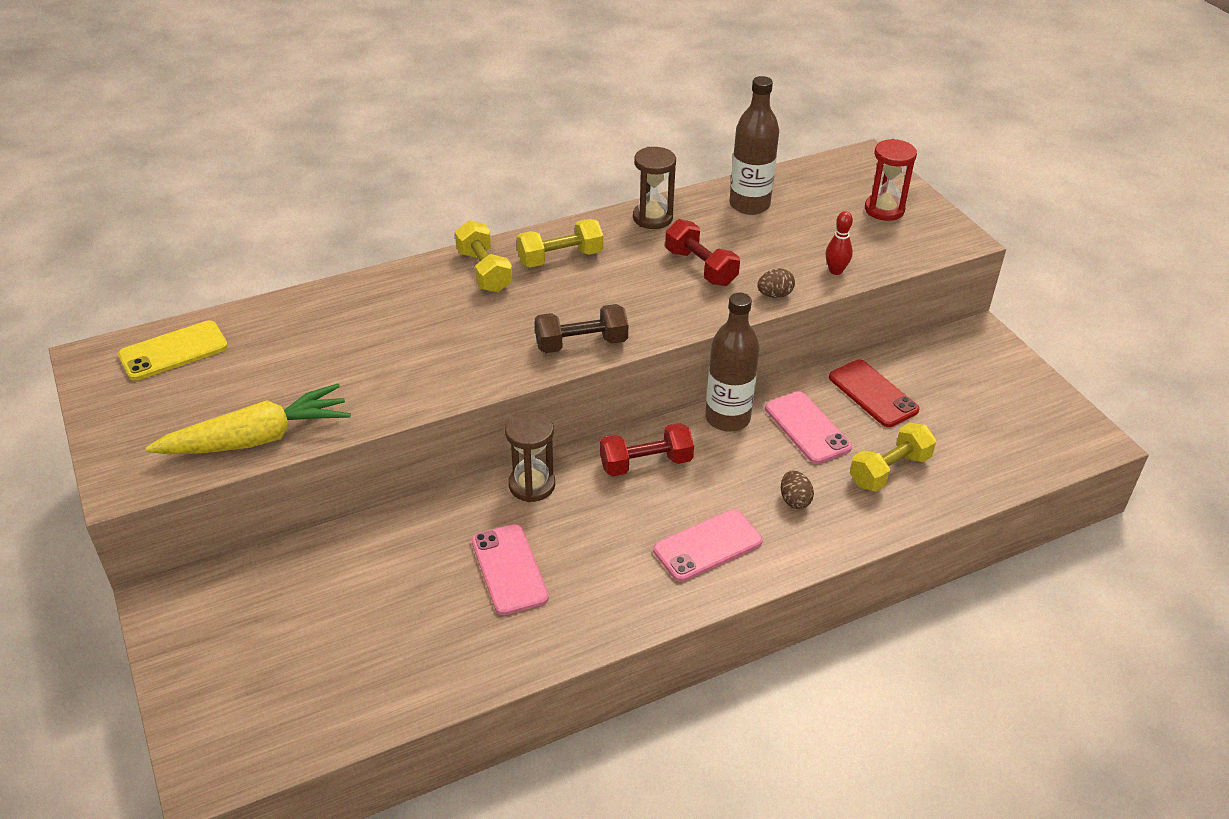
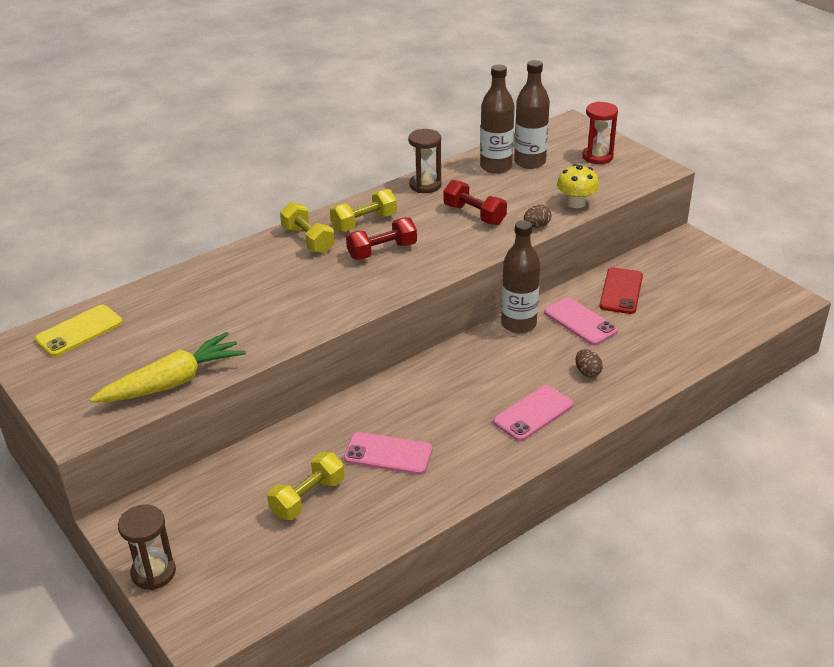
camera: 10 degrees left, 5 degrees down
(509, 569) = (388, 454): pink phone -> pink phone turned 45 degrees counterclockwise
(532, 485) = (385, 393): brown hourglass -> brown hourglass (153, 572)
(581, 344) = (403, 279): brown dumbbell -> none
(646, 463) = (467, 365): red dumbbell -> red dumbbell (382, 251)
(794, 204) = (530, 162): none -> brown bottle
(835, 271) = (576, 203): red bowling pin -> yellow mushroom
(873, 394) = (621, 291): red phone -> red phone turned 60 degrees clockwise
(889, 470) = (650, 341): yellow dumbbell -> yellow dumbbell (308, 498)

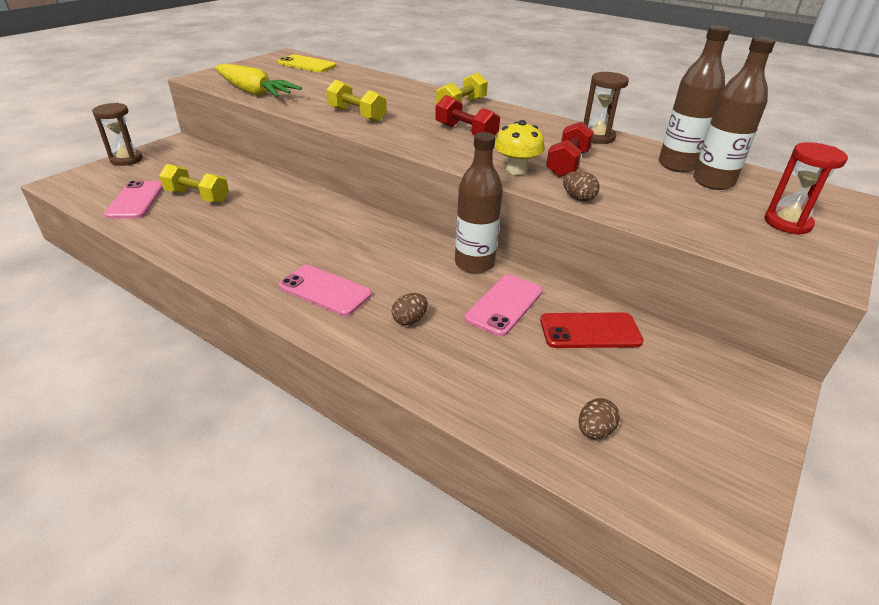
camera: 70 degrees right, 0 degrees up
(364, 223) = (506, 121): yellow dumbbell -> yellow dumbbell (357, 115)
(388, 454) = (252, 221): pink phone -> pink phone (136, 200)
(576, 203) = (655, 218): yellow mushroom -> yellow mushroom (516, 170)
(714, 317) = (594, 431): none -> brown egg

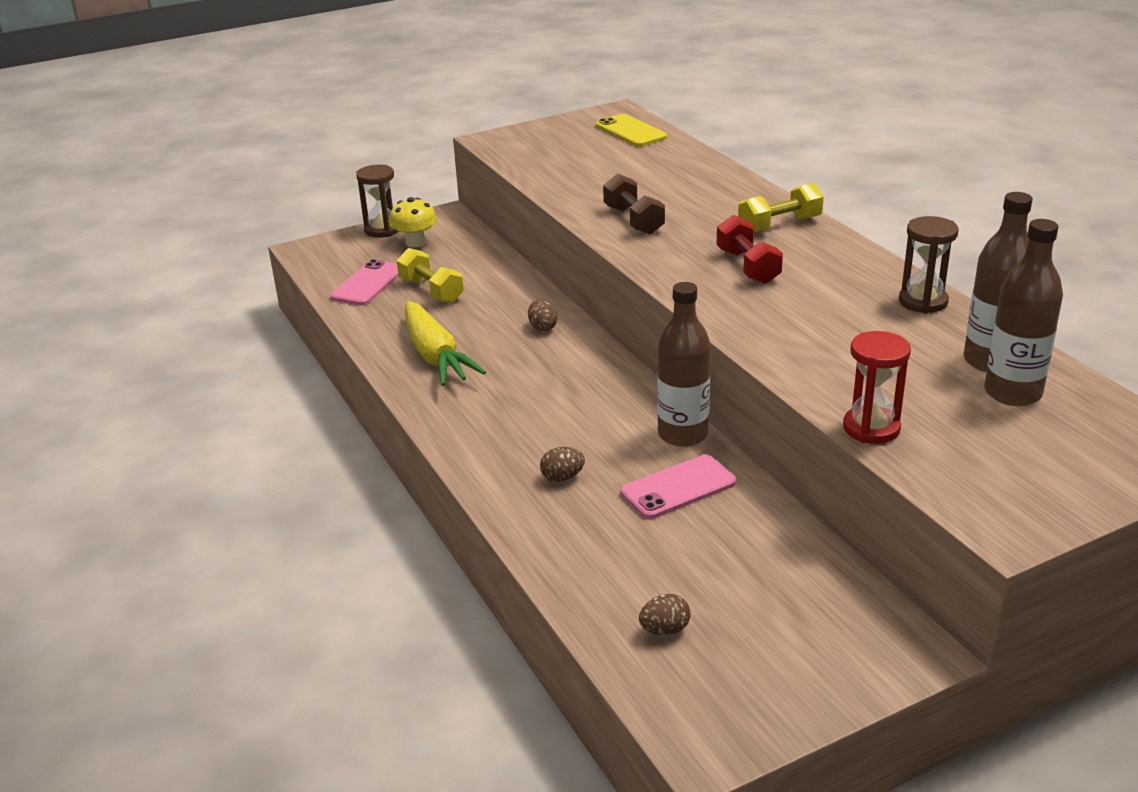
camera: 30 degrees right, 5 degrees down
(253, 92) = (536, 169): yellow carrot -> yellow carrot (435, 356)
(325, 290) = (498, 426): pink phone -> none
(357, 115) = (633, 220): yellow dumbbell -> brown dumbbell
(516, 170) = (762, 329): yellow mushroom -> yellow mushroom (415, 242)
(567, 164) = (837, 333): red dumbbell -> none
(578, 198) = (802, 379): brown egg -> brown egg (542, 327)
(590, 331) = (752, 539): red phone -> none
(787, 223) = (1046, 465): red hourglass -> red hourglass (871, 428)

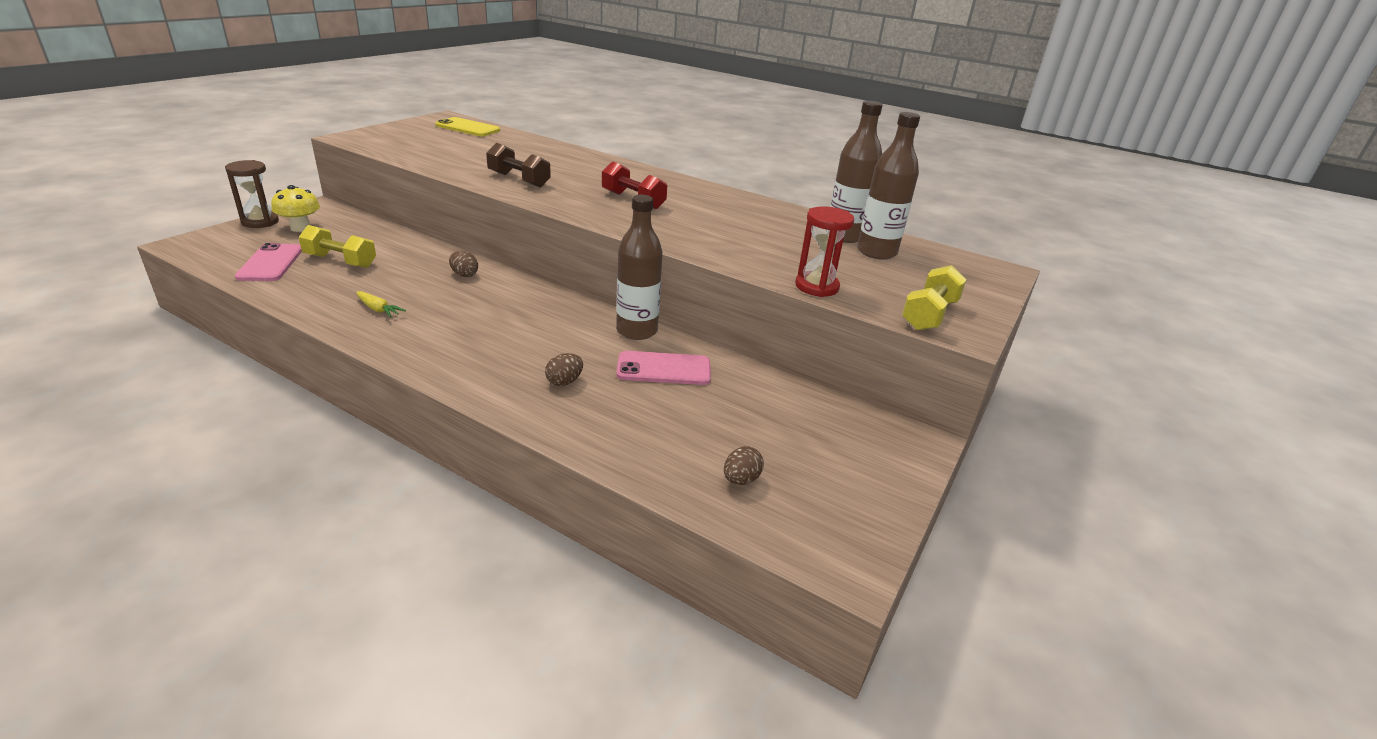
camera: 35 degrees left, 0 degrees up
(435, 356) = (378, 309): yellow carrot -> yellow carrot, size x0.43
(678, 488) = (664, 369): pink phone -> pink phone turned 60 degrees clockwise
(779, 225) = (631, 174): yellow dumbbell -> yellow dumbbell (929, 315)
(923, 301) = (769, 208): brown hourglass -> none

